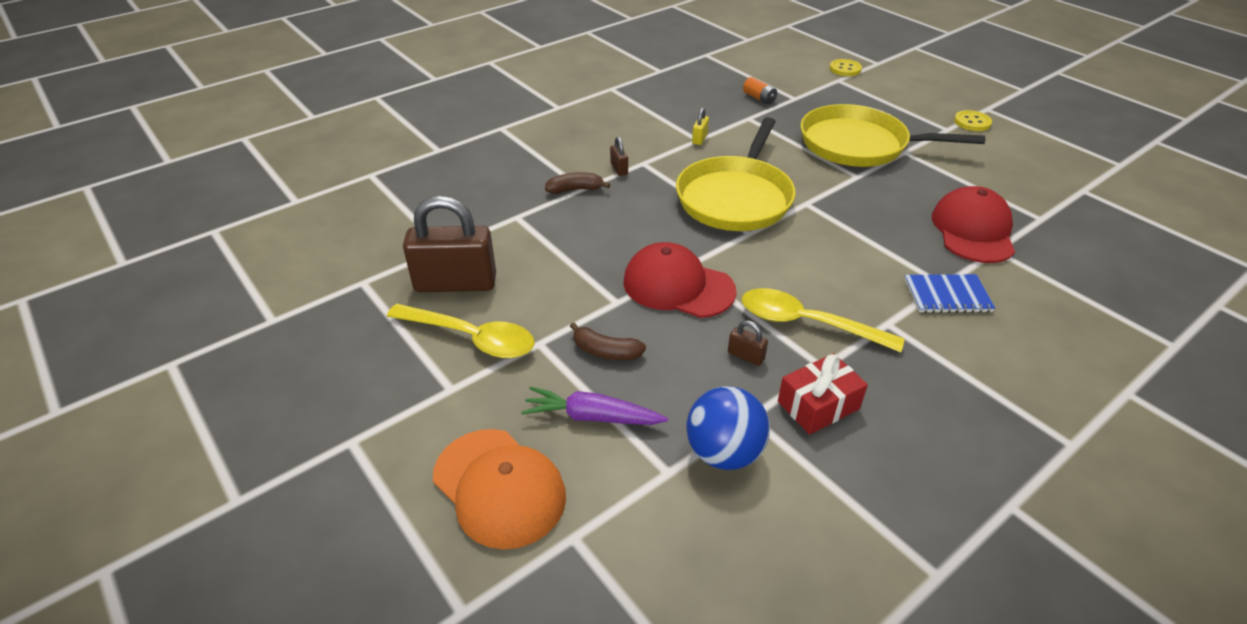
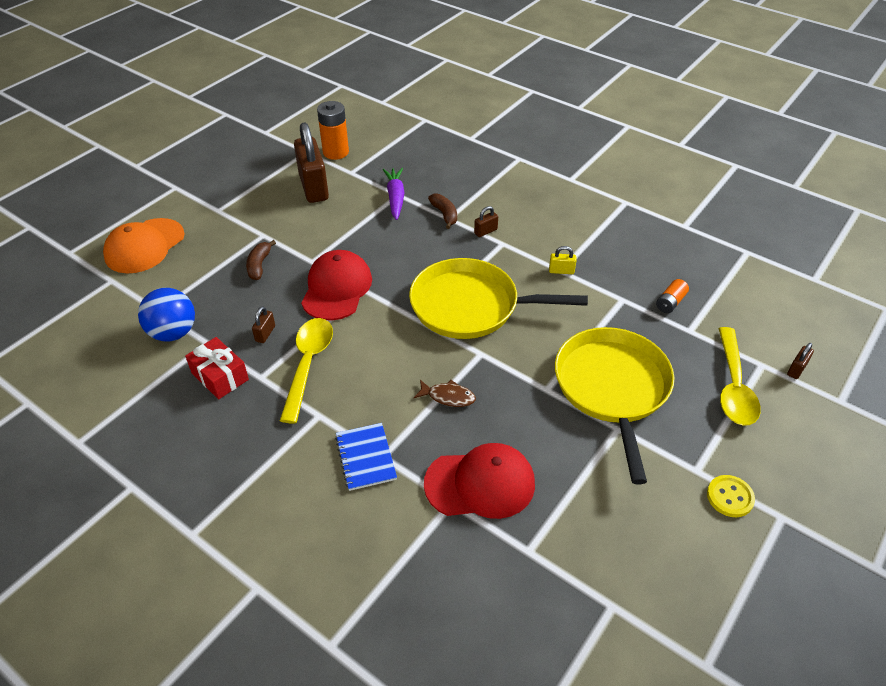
camera: 75 degrees right, 5 degrees up
(386, 255) = (335, 152): none -> orange battery
(471, 338) = (262, 206): yellow spoon -> yellow spoon (733, 386)
(592, 417) = (199, 270): purple carrot -> purple carrot (395, 198)
(845, 69) = (796, 369): yellow button -> brown padlock
(864, 231) = (448, 397): none -> brown fish

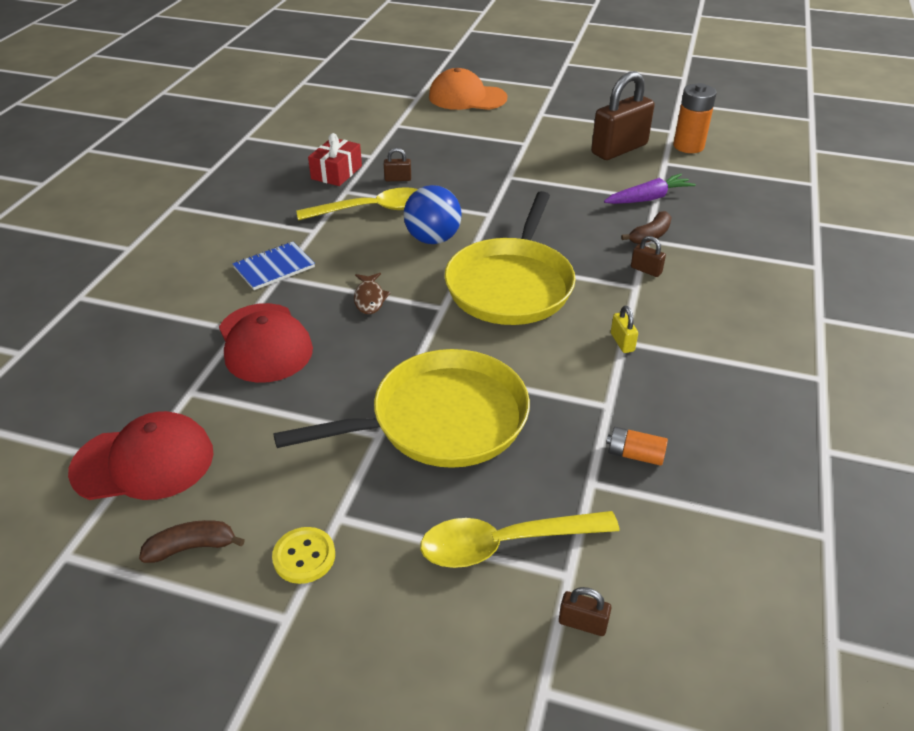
camera: 70 degrees right, 5 degrees down
(173, 333) = (374, 139): blue ball -> blue ball (433, 239)
(259, 265) = (483, 152): brown banana -> brown banana (192, 547)
(336, 288) = (480, 199): red cap -> red cap (144, 462)
(470, 306) = (511, 285): yellow pan -> yellow pan turned 150 degrees counterclockwise

